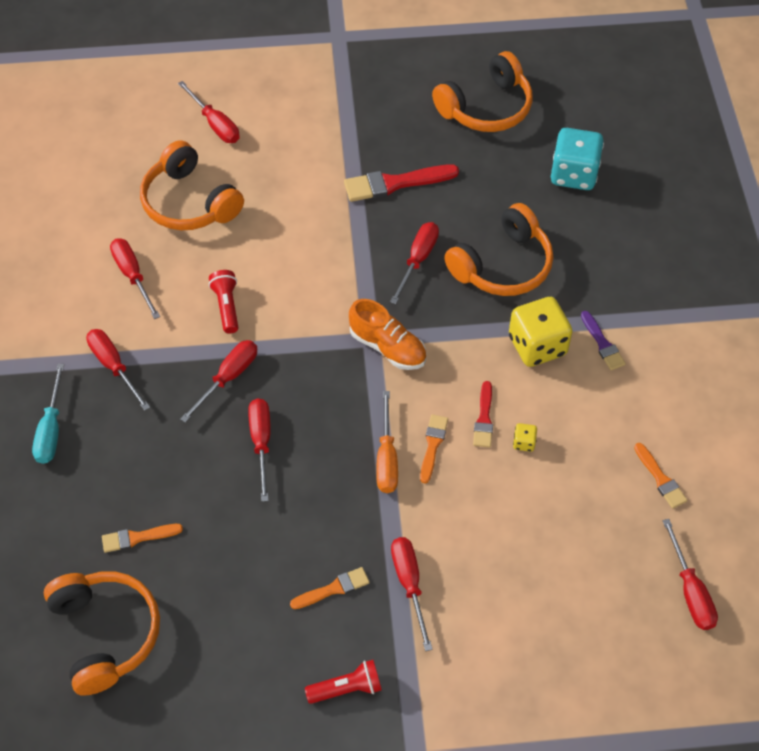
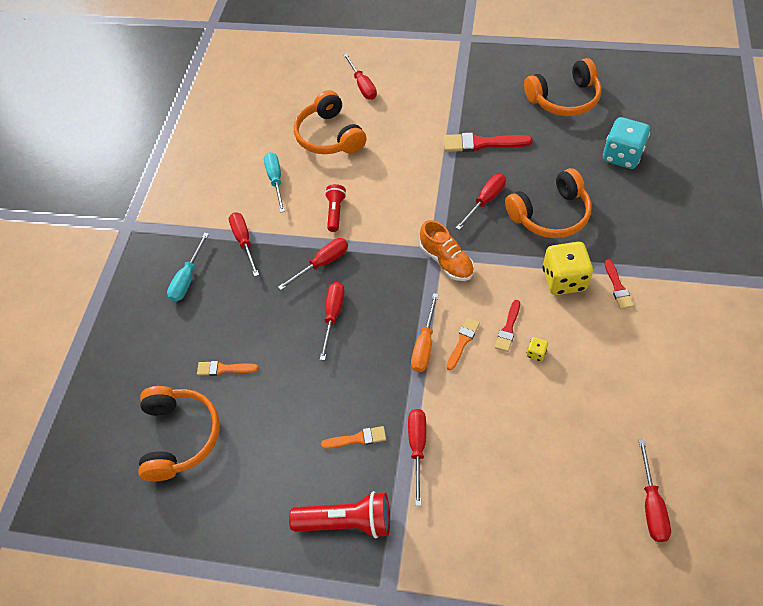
camera: 20 degrees right, 0 degrees up
(132, 275) = (276, 180): red screwdriver -> turquoise screwdriver
(346, 688) = (346, 521): red flashlight -> red flashlight, size x1.61
(602, 344) = (617, 287): purple brush -> red brush
(660, 479) = (644, 404): orange brush -> none

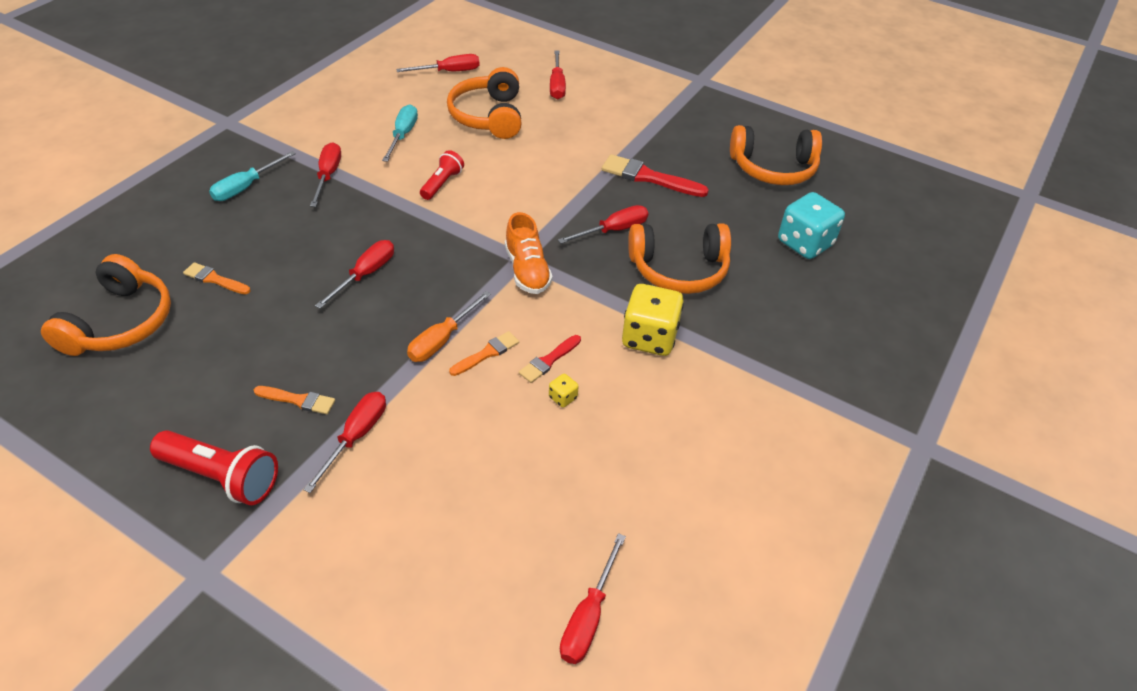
camera: 15 degrees right, 10 degrees down
(322, 263) = (392, 224): red screwdriver -> red screwdriver (449, 72)
(617, 287) = (709, 369): red brush -> none

